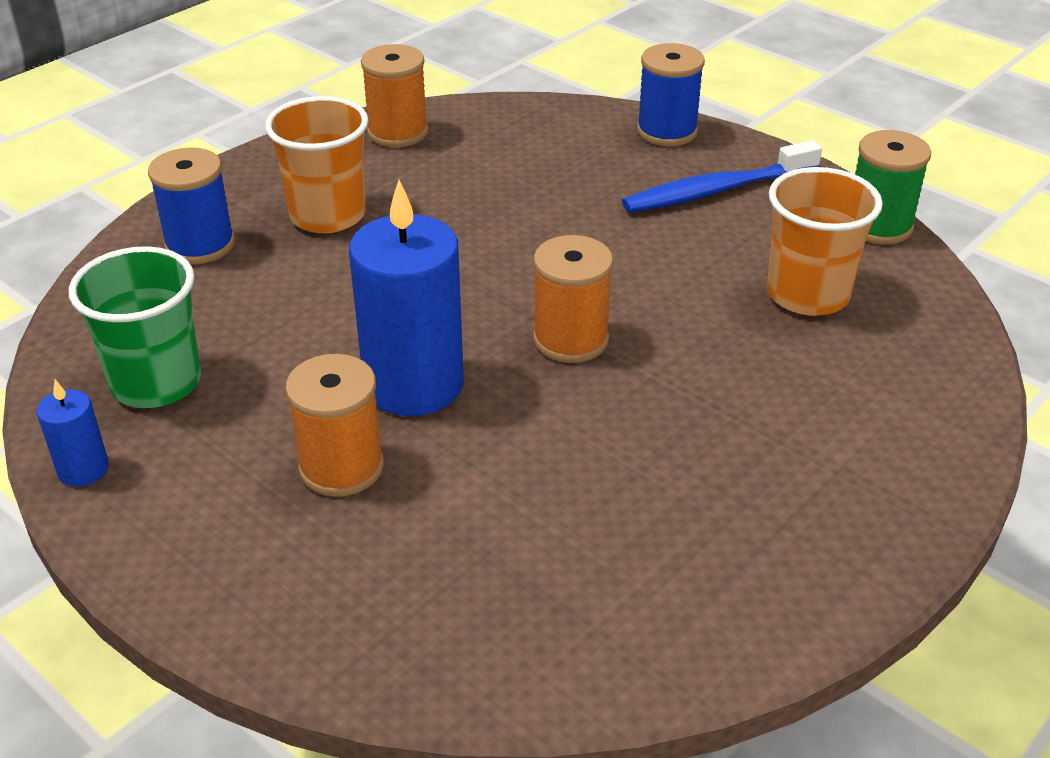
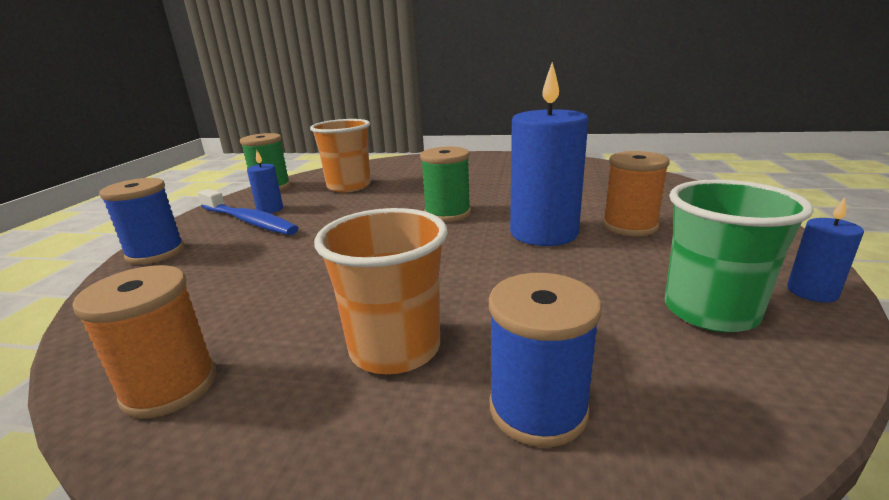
camera: 120 degrees left, 15 degrees down
(570, 339) = (447, 214): orange spool -> green spool
(753, 210) = (270, 209): none -> blue candle

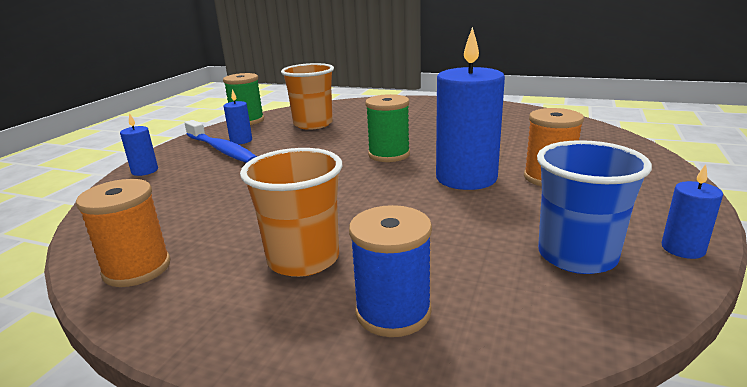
camera: 10 degrees right, 0 degrees up
(156, 253) = (145, 171): blue spool -> blue candle
(710, 311) = (577, 256): green cup -> blue cup

